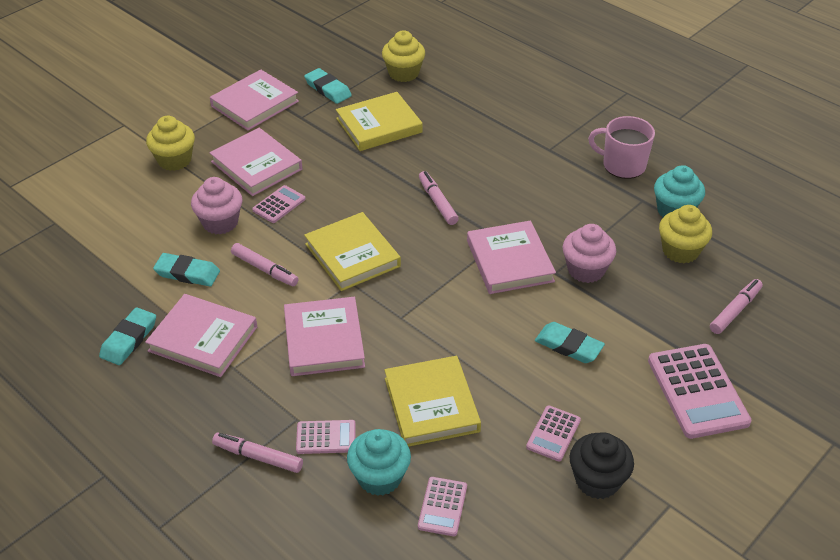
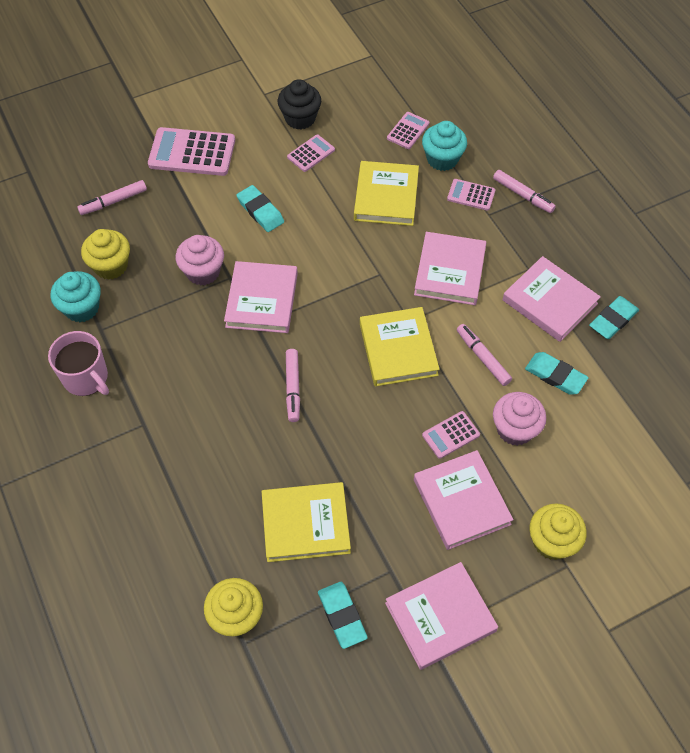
camera: 160 degrees left, 15 degrees up
(697, 391) = (192, 152): pink calculator -> pink calculator turned 90 degrees counterclockwise

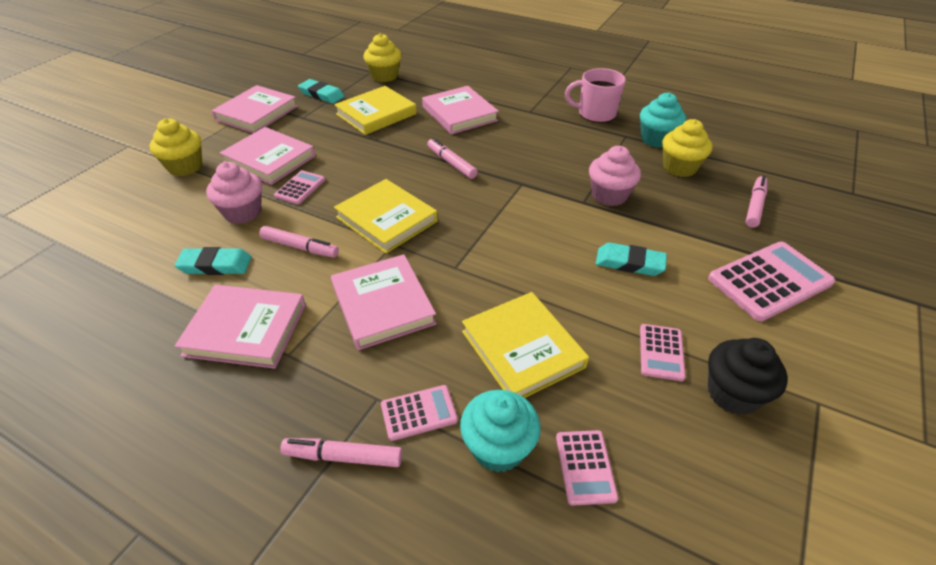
camera: 145 degrees right, 15 degrees down
(262, 300) = (538, 200): pink book -> pink book (459, 114)
(613, 320) = (155, 347): turquoise eraser -> none

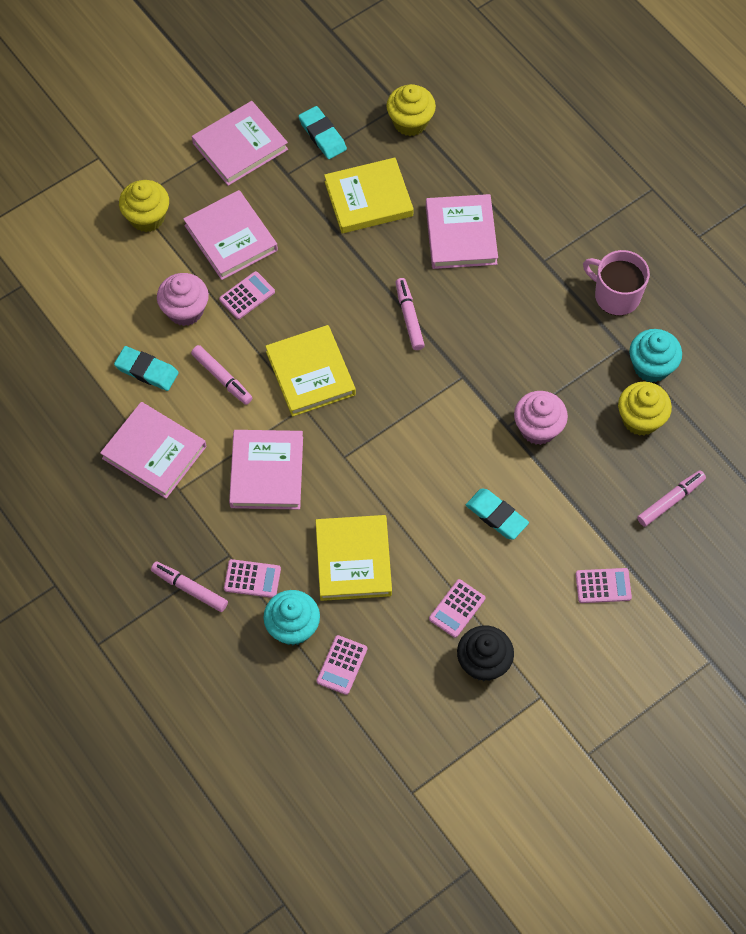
camera: 25 degrees right, 20 degrees up
(769, 281) = (603, 586): pink calculator -> pink calculator, size x0.53

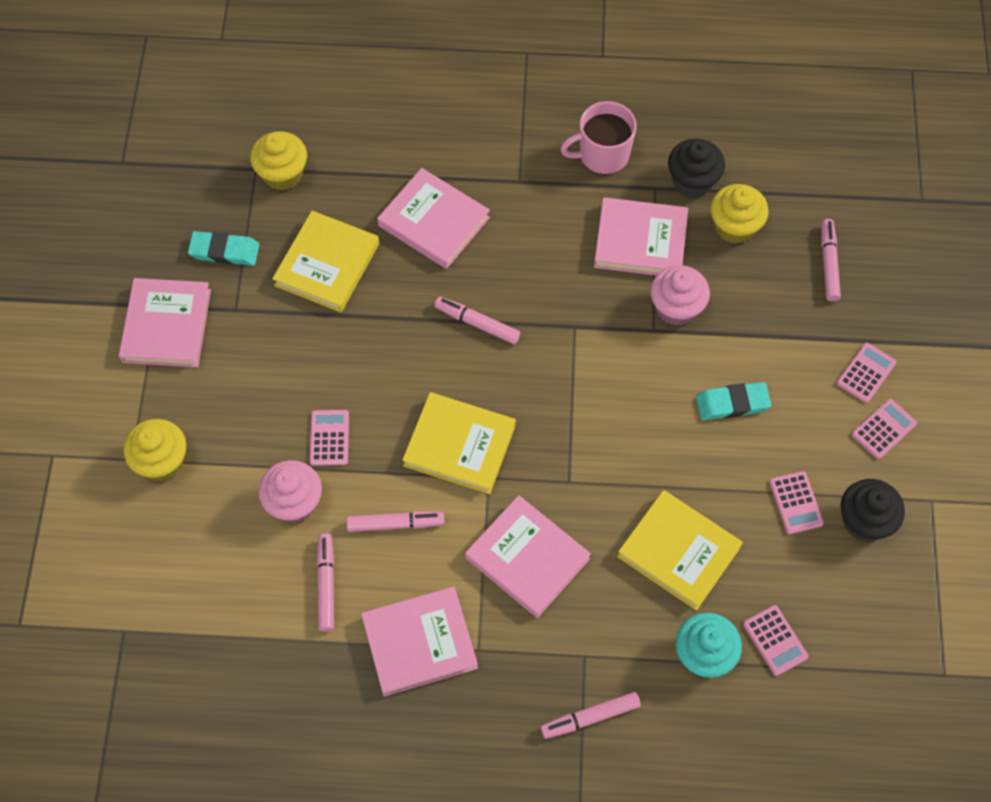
camera: 50 degrees left, 0 degrees up
(146, 370) = (326, 584): turquoise eraser -> pink marker
(231, 238) = (256, 406): pink book -> pink book (640, 241)
(252, 579) = (626, 653): pink calculator -> pink calculator (884, 429)
(651, 366) = (692, 181): turquoise cupcake -> black cupcake

